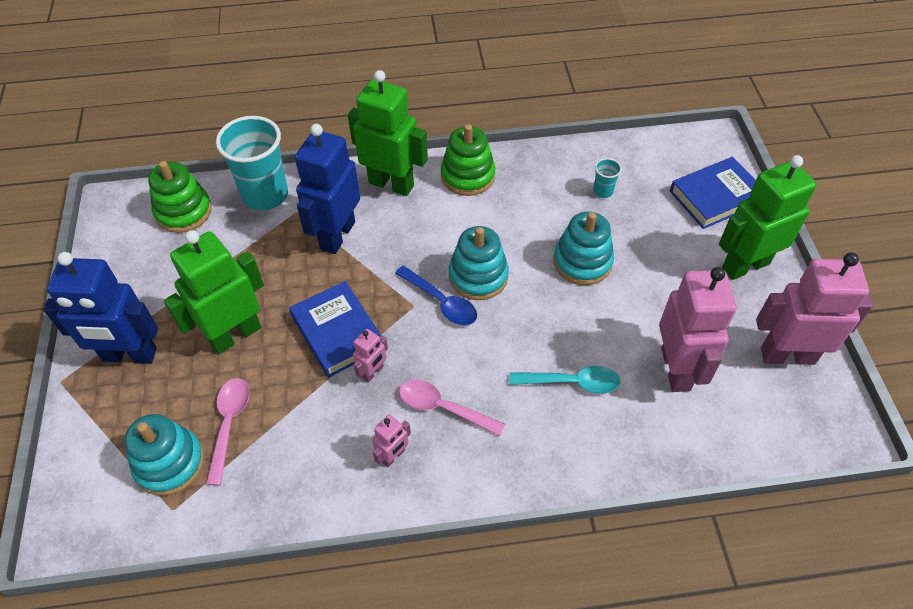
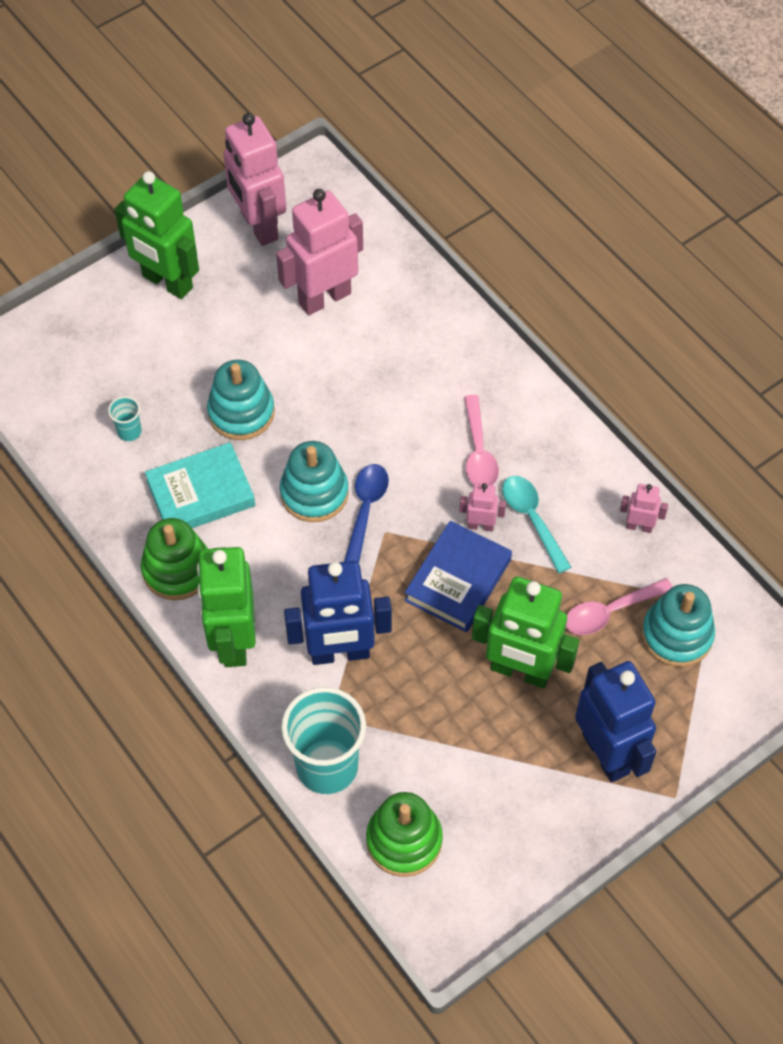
camera: 120 degrees left, 5 degrees up
(393, 456) = (548, 466): pink robot -> pink robot (639, 526)
(522, 211) = (201, 493): none -> turquoise book
(572, 382) = (388, 367): turquoise spoon -> turquoise spoon (532, 519)
(716, 197) = (82, 331): blue book -> none

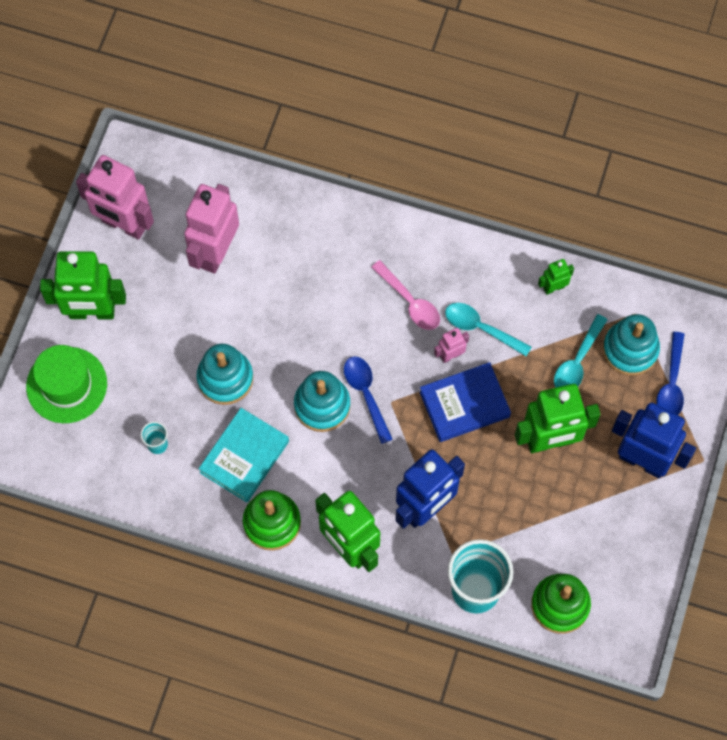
camera: 35 degrees left, 10 degrees up
(91, 330) = (66, 385): none -> green hat
(458, 580) = (464, 404): blue book -> blue book turned 75 degrees clockwise
(610, 612) = (577, 361): pink spoon -> turquoise spoon
(639, 526) = (553, 287): pink robot -> green robot
(697, 696) = (671, 383): none -> blue spoon

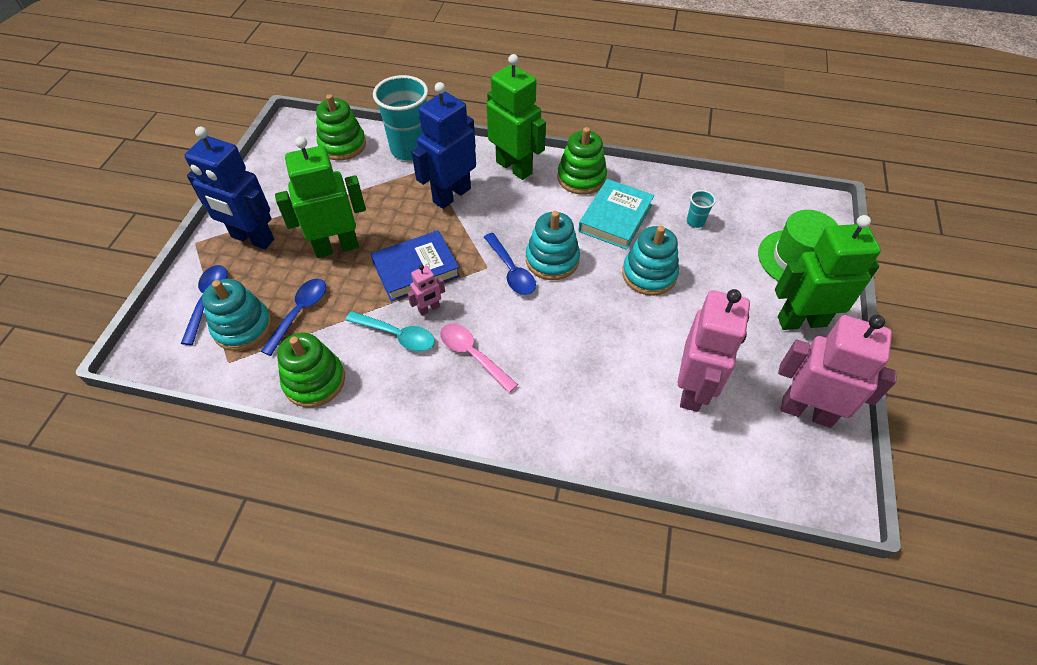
camera: 175 degrees right, 15 degrees down
(553, 287) = (314, 381): green robot -> green stacking toy
(577, 361) = (300, 312): turquoise spoon -> blue spoon

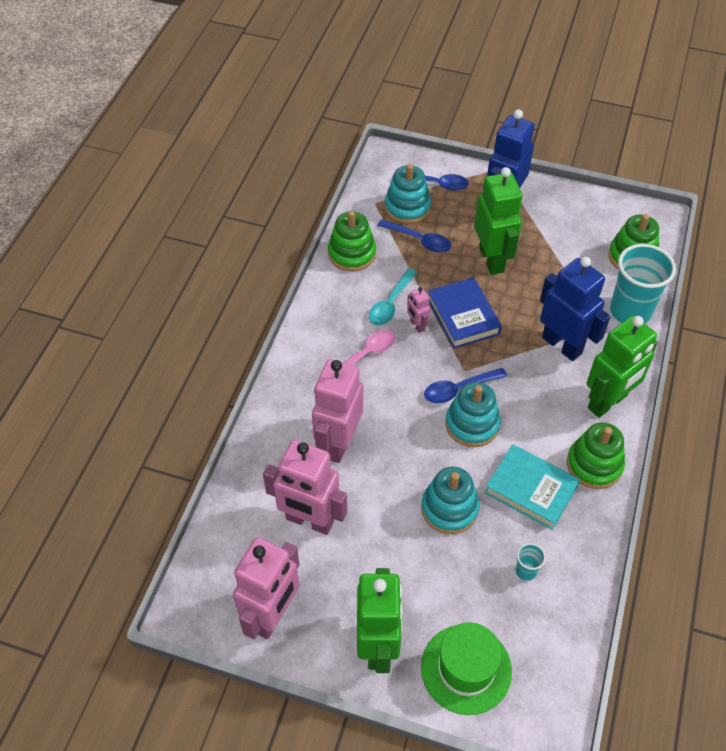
camera: 95 degrees right, 0 degrees up
(593, 371) = (338, 443): none -> pink robot

